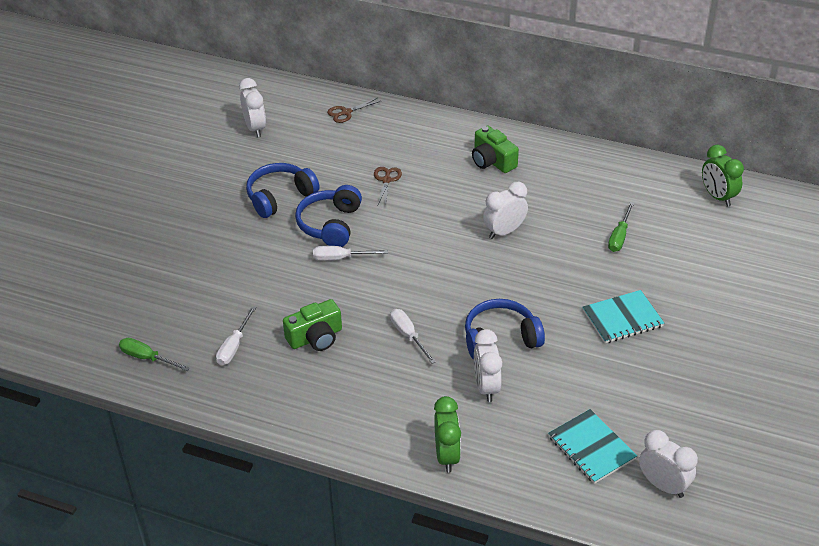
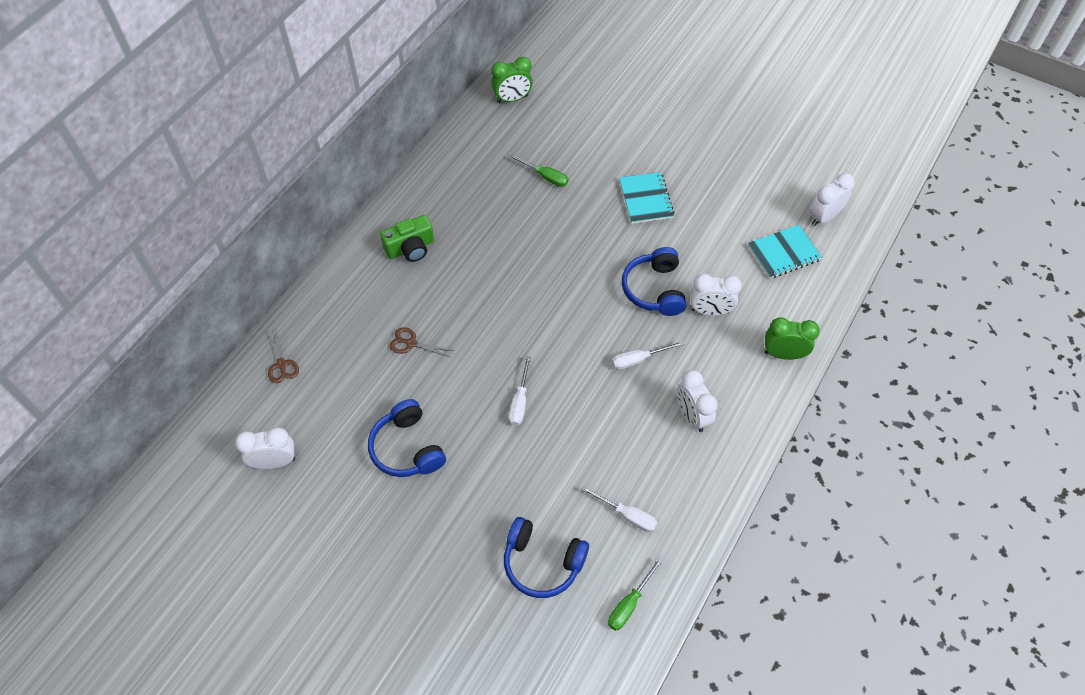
camera: 80 degrees left, 15 degrees up
(315, 337) = (627, 438): green camera -> none
(330, 225) = (466, 405): blue headphones -> blue headphones (542, 562)
(504, 232) = (516, 259): white clock -> white clock (692, 416)

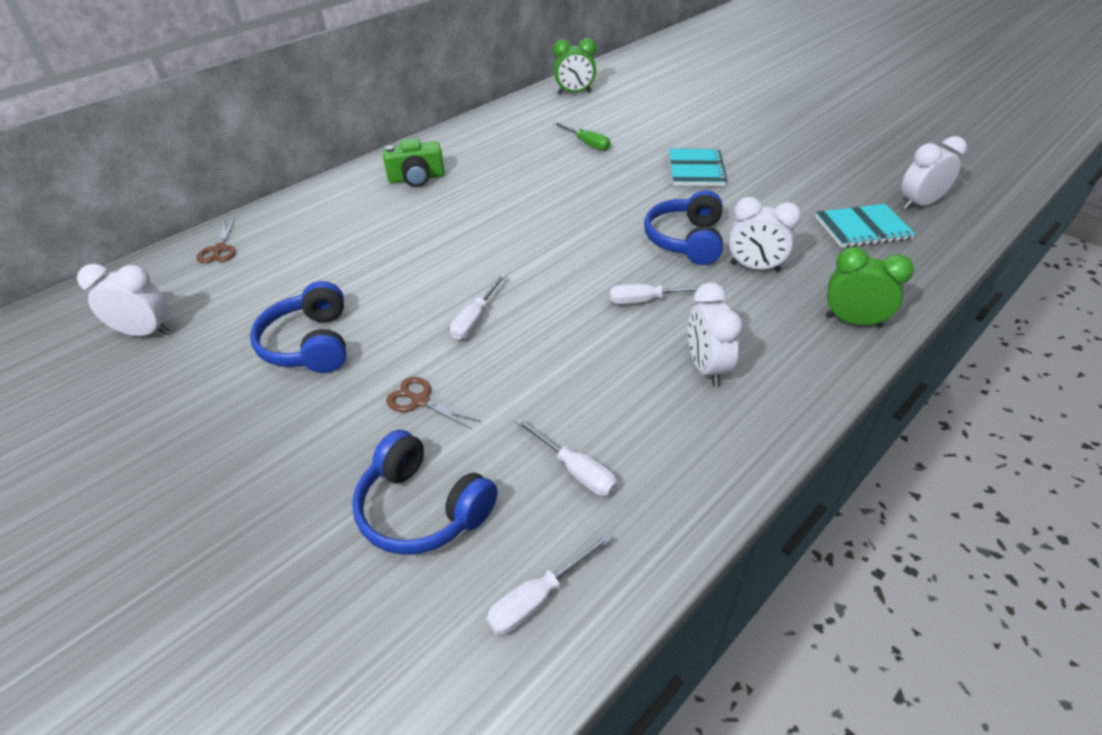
camera: 15 degrees right, 15 degrees down
(411, 343) = (373, 250): brown scissors -> brown scissors (420, 401)
(629, 604) = (538, 598): green screwdriver -> white screwdriver

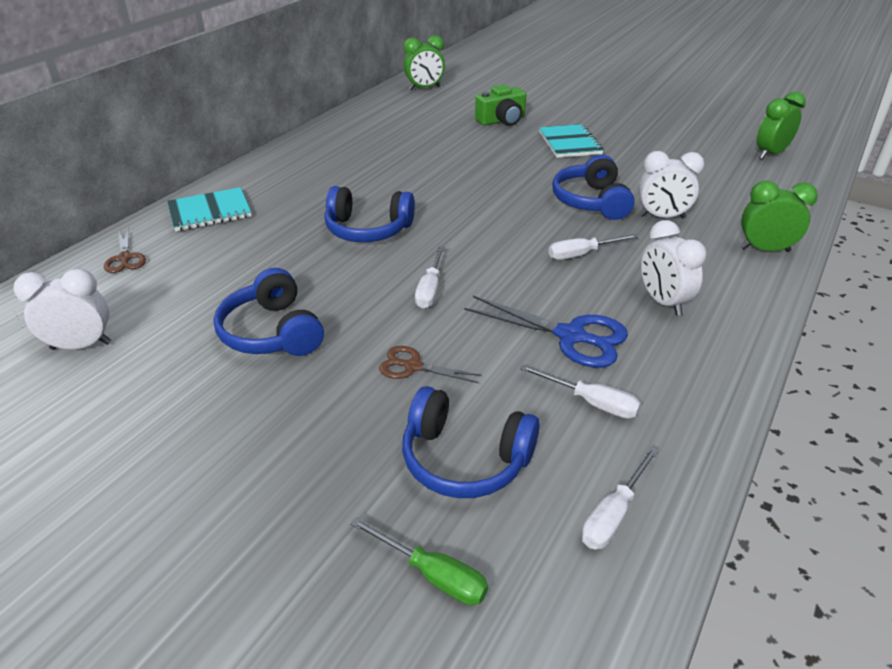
camera: 15 degrees left, 5 degrees down
(416, 178) = (306, 173): green camera -> green camera (502, 120)
(446, 246) = (368, 229): none -> blue headphones
(587, 144) = (459, 130): green screwdriver -> green screwdriver (432, 575)
(590, 392) = (571, 336): none -> blue scissors
(862, 228) = (735, 177): turquoise notebook -> turquoise notebook (209, 211)
(919, 204) = (770, 154): white clock -> green clock

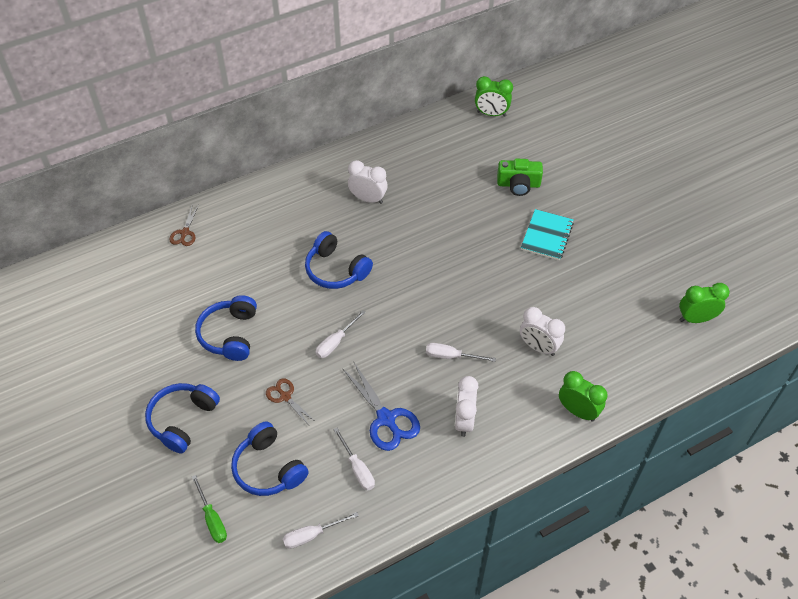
camera: 30 degrees right, 15 degrees up
(81, 346) = (133, 298): white clock -> white clock (368, 199)
(209, 211) = (252, 208): turquoise notebook -> none
(591, 201) = (503, 309): blue headphones -> blue headphones (182, 420)

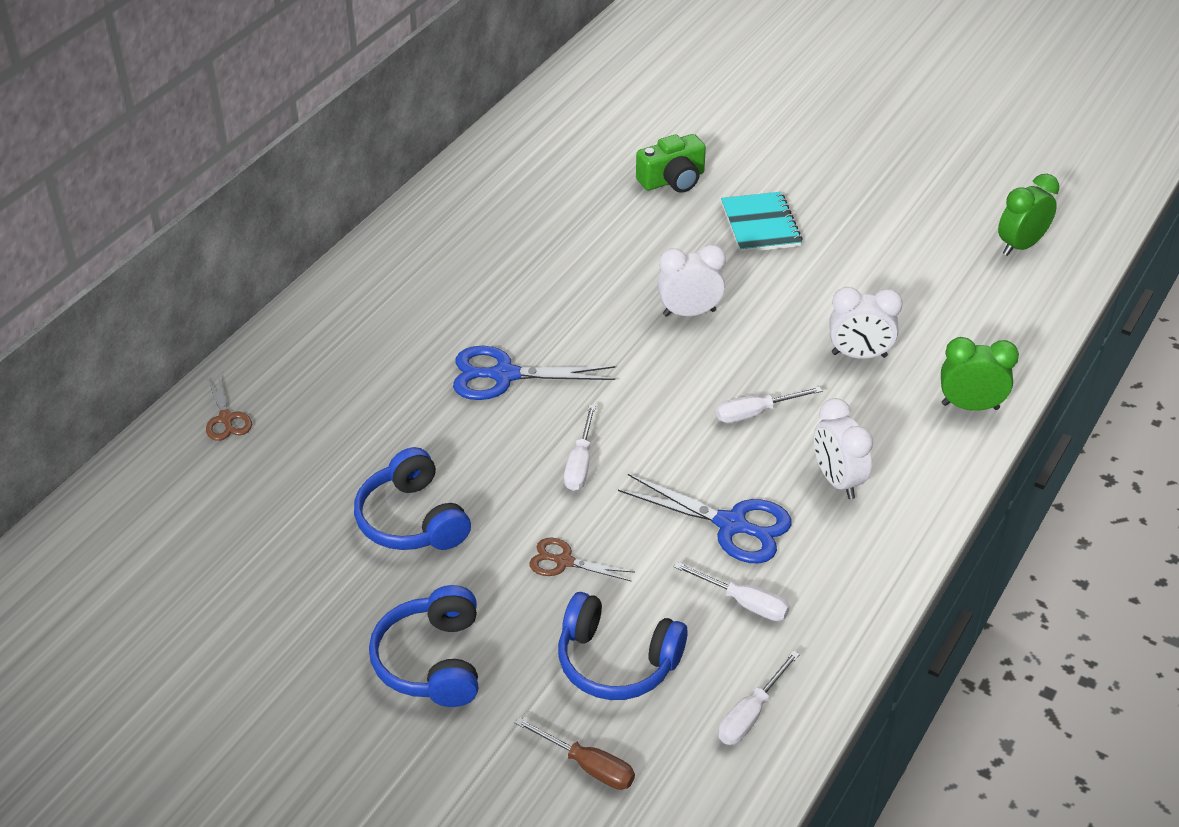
camera: 30 degrees left, 10 degrees down
(212, 519) = (588, 766): green screwdriver -> brown screwdriver
(336, 270) = (504, 375): blue headphones -> blue scissors
(368, 199) = (477, 272): white clock -> white clock (689, 313)
(491, 114) = (565, 111): green clock -> none

